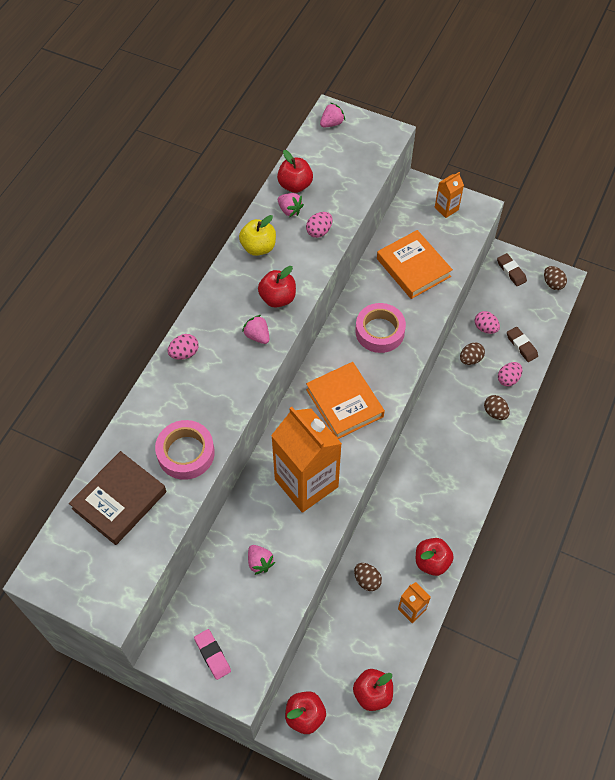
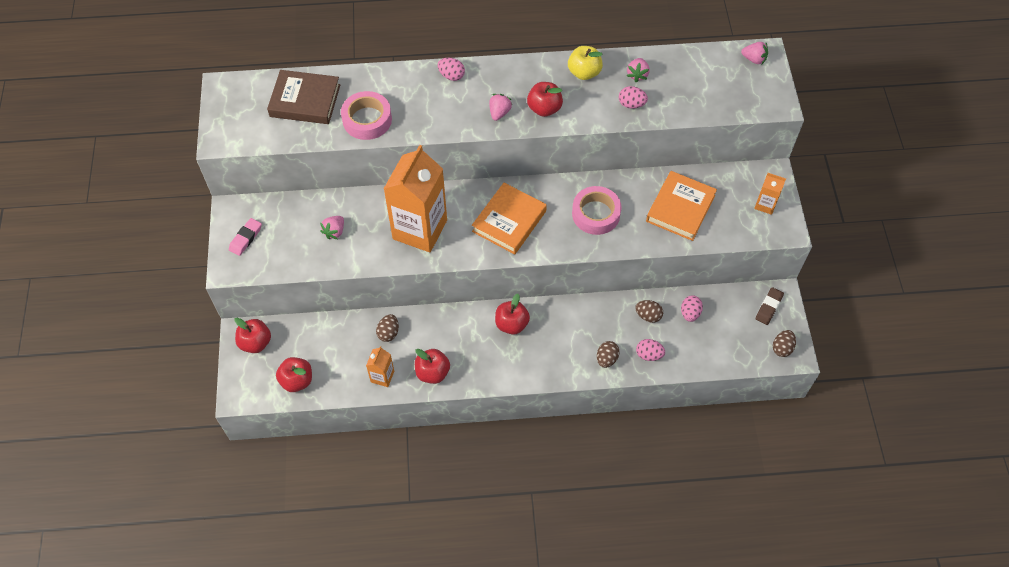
camera: 60 degrees right, 0 degrees up
(295, 185) = (666, 66): red apple -> red apple (511, 324)
(521, 346) = (692, 351): brown eraser -> none

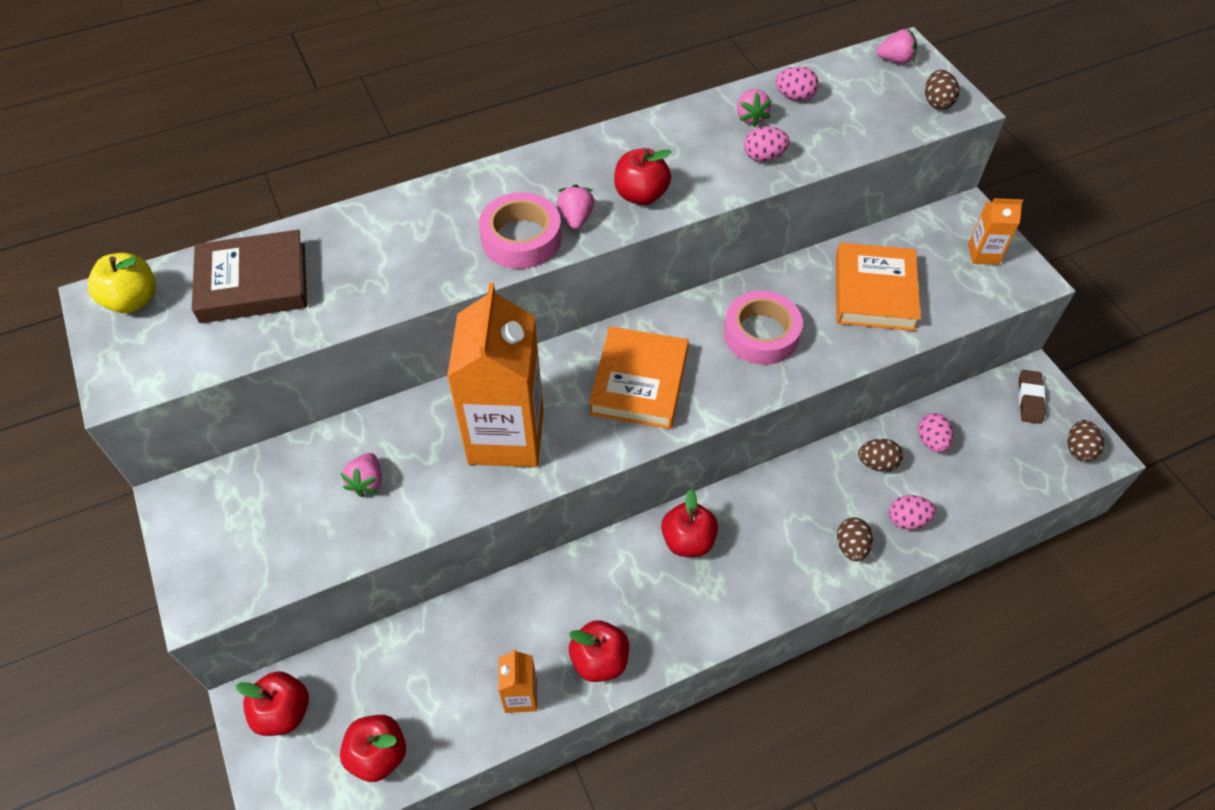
camera: 20 degrees left, 5 degrees down
(246, 238) = (215, 540): pink eraser -> none
(367, 120) = (369, 284): pink tape -> pink tape (521, 238)
(388, 333) = (502, 619): brown egg -> brown egg (937, 102)
(451, 76) = (478, 186): pink egg -> pink egg (794, 96)
(584, 72) = (674, 133): yellow apple -> yellow apple (133, 300)

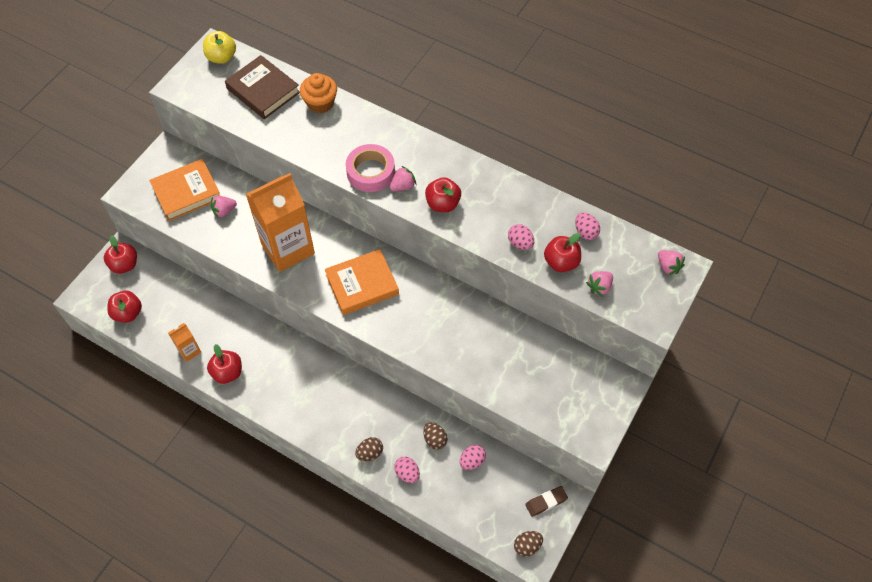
camera: 55 degrees right, 5 degrees up
(348, 232) = (320, 103): none -> orange cupcake
(688, 541) = (319, 373): red apple -> red apple (561, 262)
(750, 117) = (548, 220): pink strawberry -> pink strawberry (599, 287)
(761, 334) = (437, 322): pink tape -> none
(874, 292) = (514, 362): orange book -> orange book (187, 192)
(937, 102) = (646, 306): brown egg -> none
(983, 254) = (593, 406): orange carton -> none

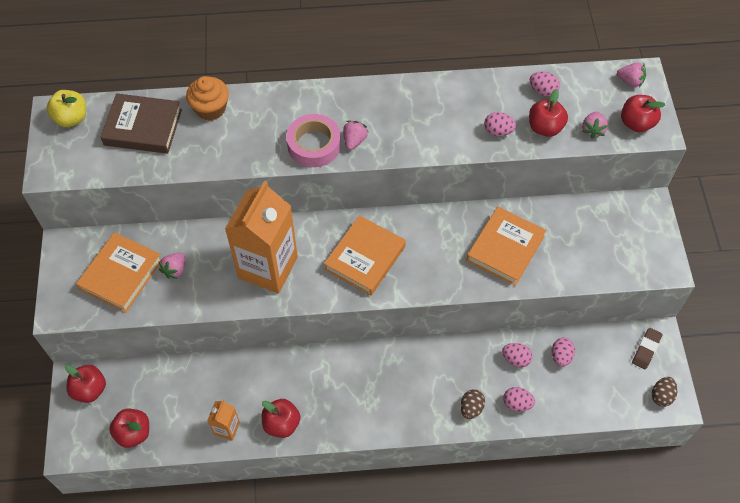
camera: 35 degrees left, 0 degrees up
(435, 439) = (515, 359): brown egg -> pink egg
(442, 204) = (403, 136): red apple -> red apple (636, 123)
(474, 343) = (505, 248): none -> orange book

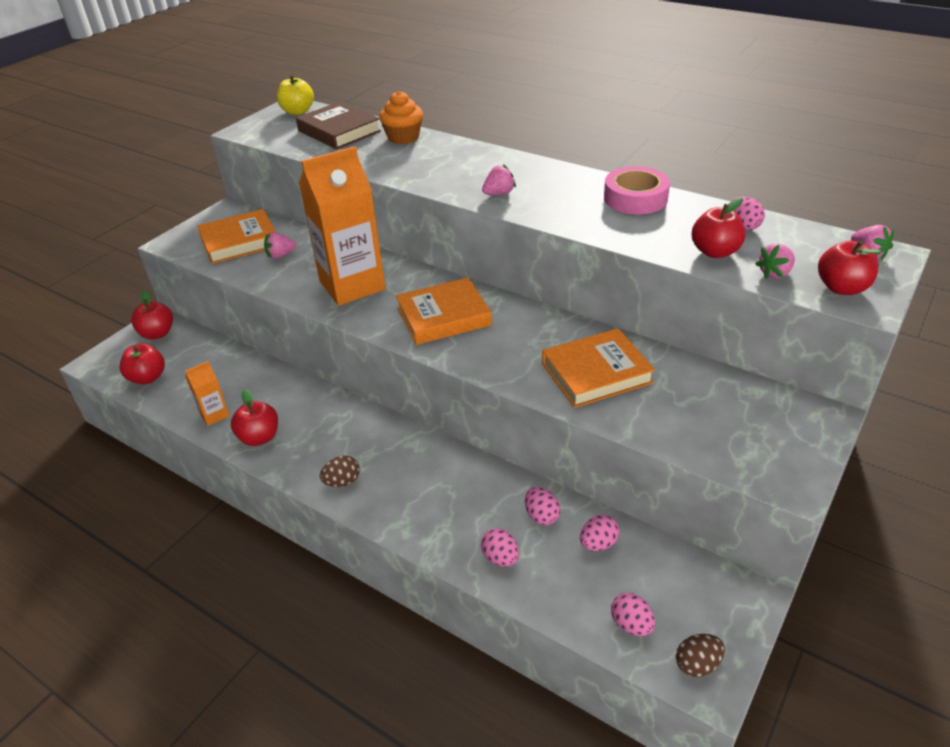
camera: 40 degrees right, 20 degrees down
(314, 145) = (459, 184): pink tape -> pink tape (635, 198)
(471, 408) = (445, 531): brown egg -> brown egg (342, 482)
(498, 131) = (655, 236): pink egg -> pink egg (631, 624)
(646, 349) = (719, 600): brown eraser -> none

